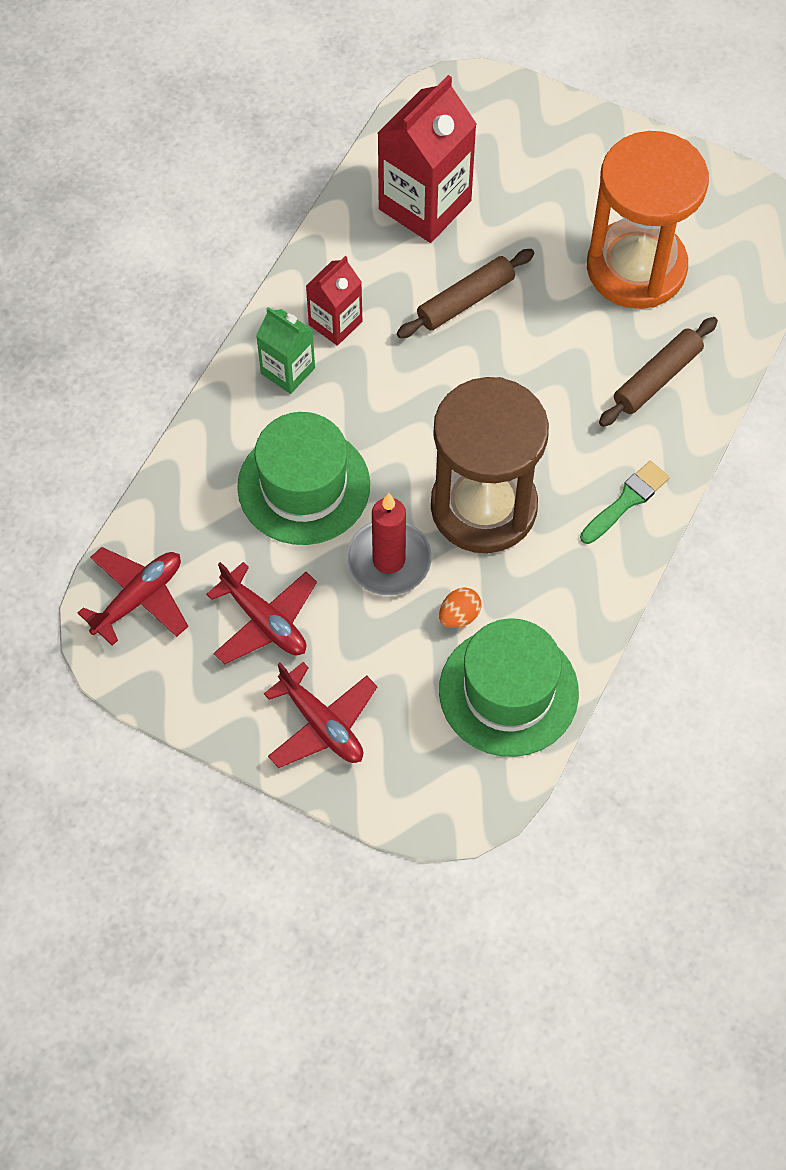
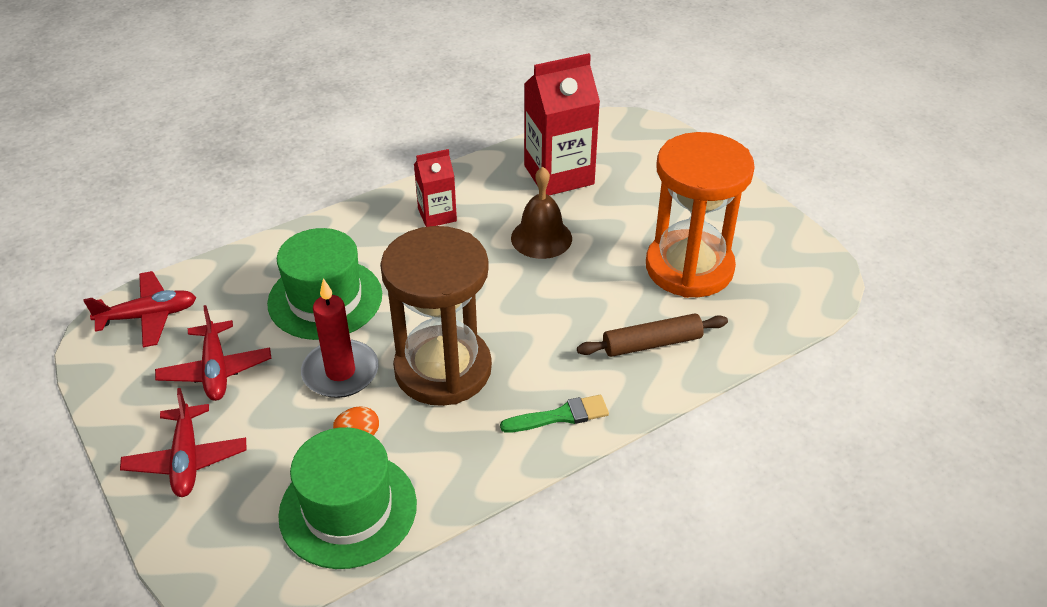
camera: 30 degrees right, 20 degrees down
(288, 371) = (379, 228): green carton -> none
(466, 300) = (541, 238): brown rolling pin -> brown bell

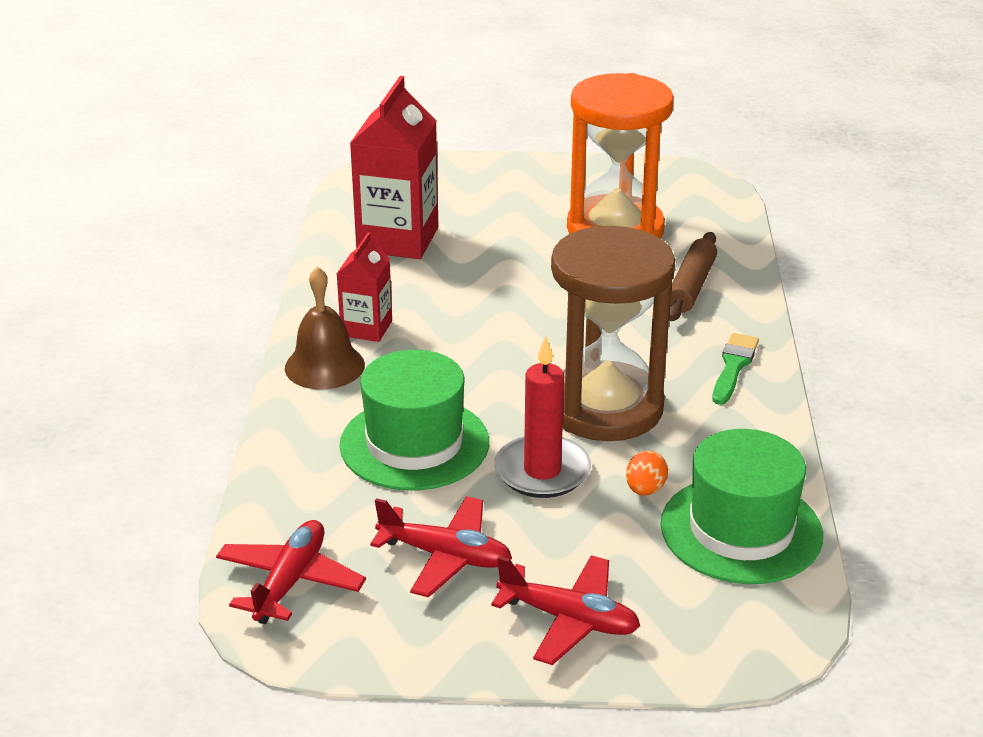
camera: 55 degrees left, 10 degrees down
(541, 238) = (480, 284): brown bell -> brown bell (324, 366)

